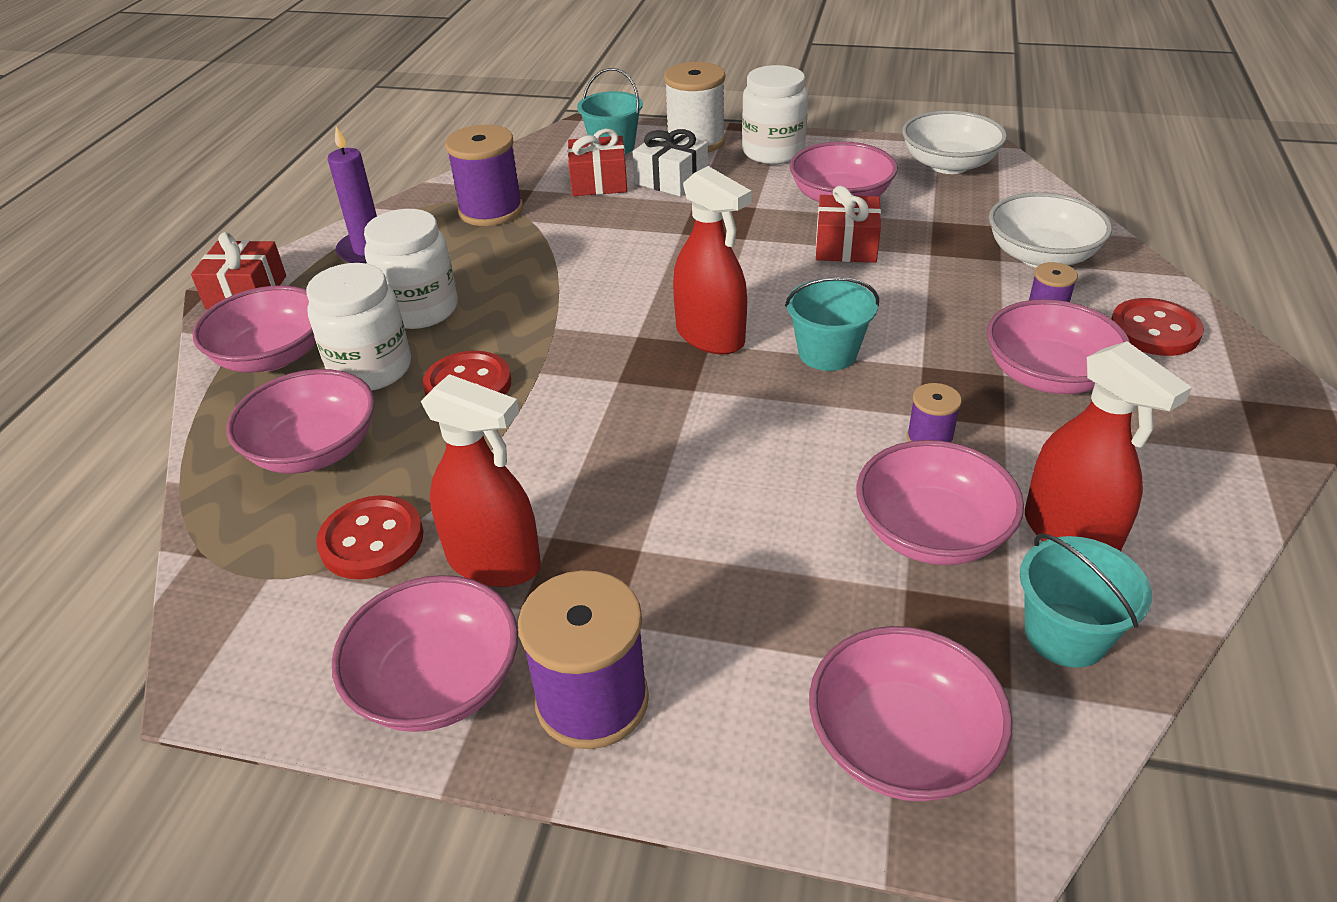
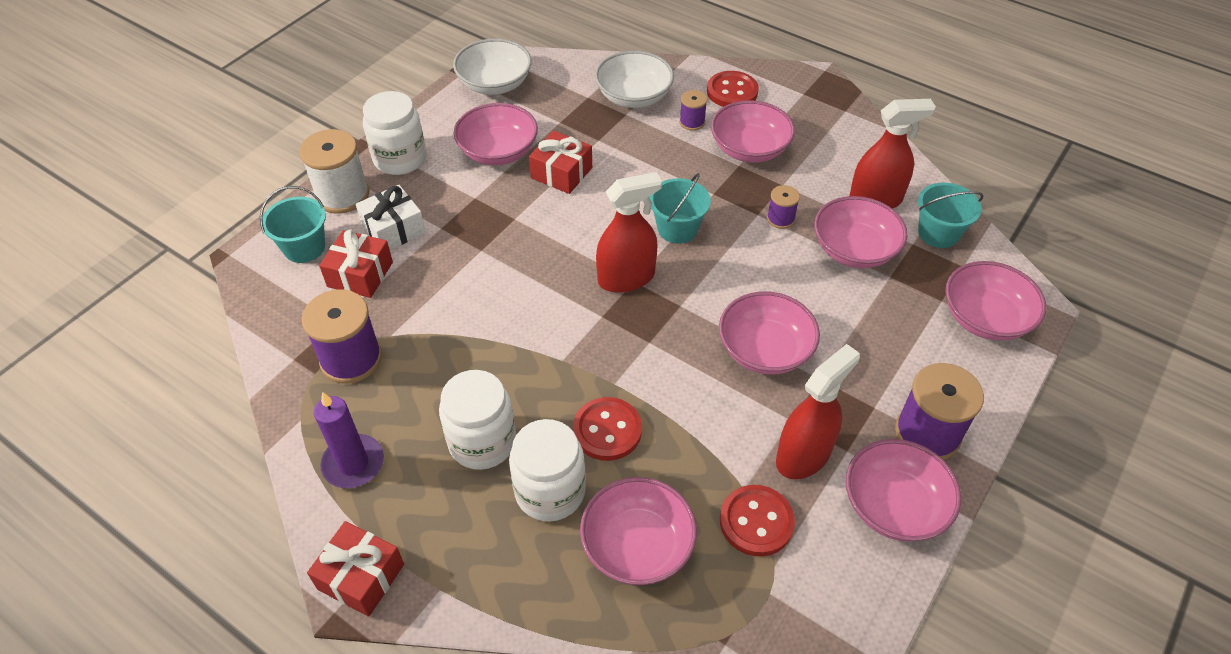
camera: 70 degrees left, 10 degrees up
(272, 356) = (487, 564): pink bowl -> pink bowl (764, 350)

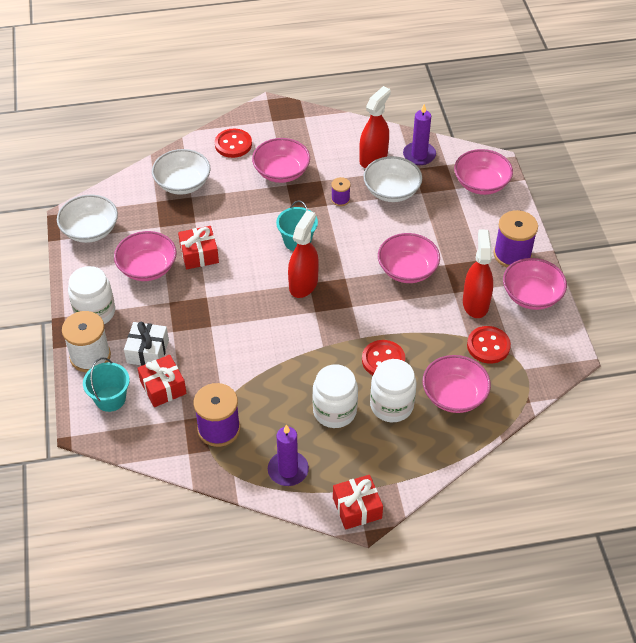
camera: 45 degrees left, 0 degrees up
(692, 122) = (233, 177): purple spool -> none
(854, 250) = (391, 191): pink bowl -> white bowl
(938, 233) = (419, 155): turquoise bucket -> purple candle

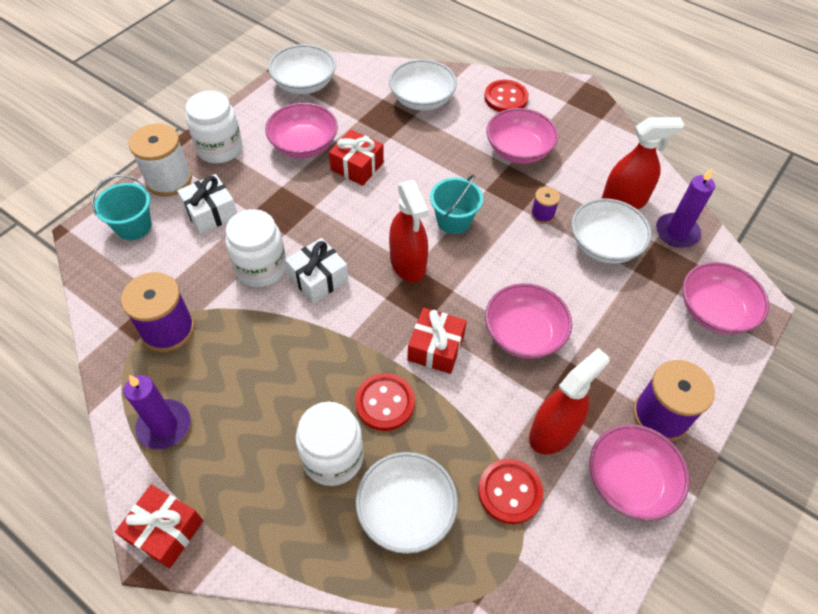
camera: 45 degrees right, 5 degrees up
(163, 387) = (180, 252): red gift -> red gift (436, 348)
(265, 332) = (318, 278): none -> white gift
(303, 284) = (408, 264): red spray bottle -> red spray bottle turned 90 degrees clockwise
(334, 411) = (276, 410): white jar -> white jar (261, 268)
(454, 395) = (406, 511): pink bowl -> white bowl

